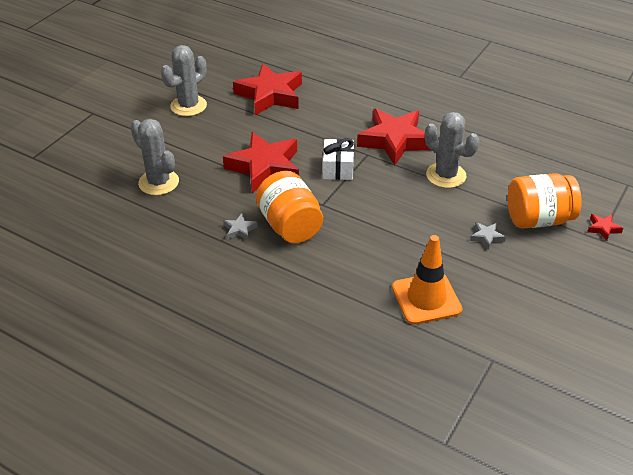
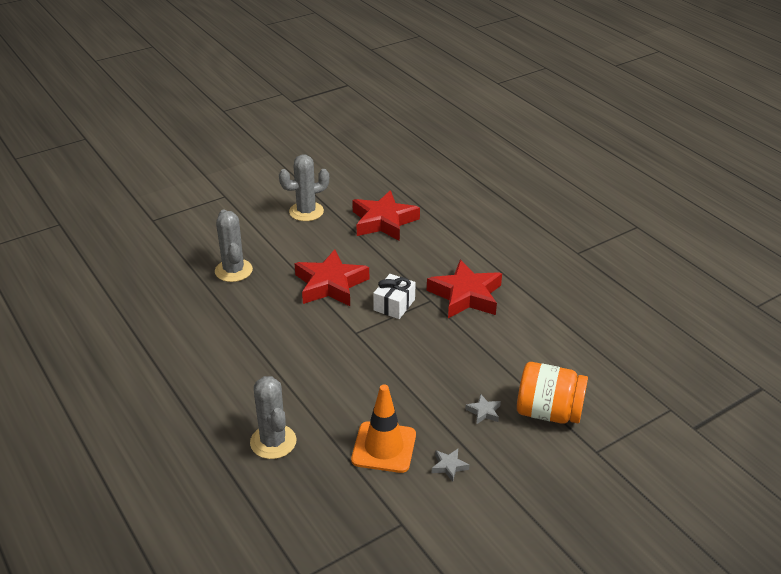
camera: 25 degrees right, 5 degrees down
(239, 230) = (269, 332): grey star -> grey star (449, 466)
(290, 226) = (314, 342): orange jar -> none
(446, 175) = (489, 342): grey cactus -> grey cactus (273, 442)
(603, 228) = (608, 443): red star -> none

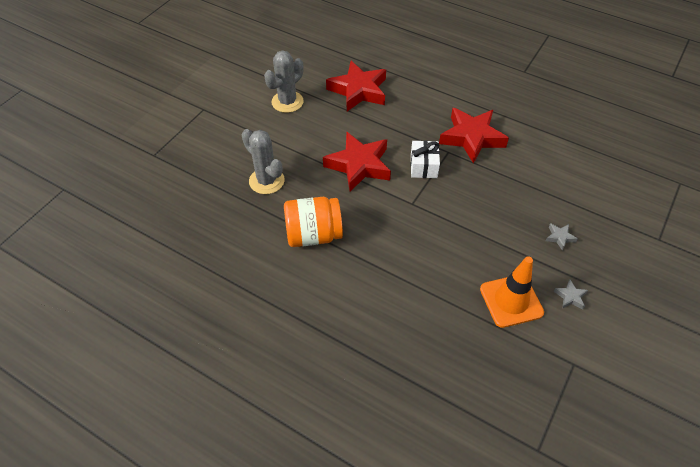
camera: 25 degrees left, 15 degrees up
(273, 442) = (422, 334): grey cactus -> none
(548, 412) = (604, 219): orange jar -> orange jar (313, 235)

